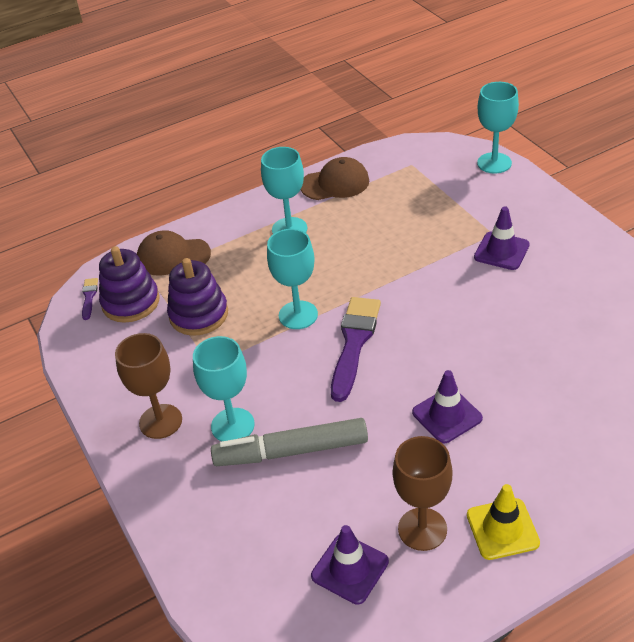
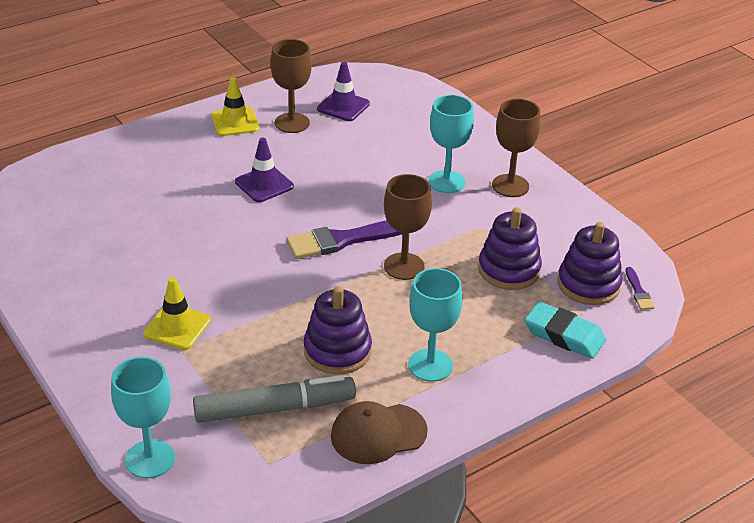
camera: 170 degrees right, 5 degrees down
(173, 256) = (564, 335): brown cap -> turquoise eraser
(292, 451) = (392, 165): grey marker -> grey marker (273, 408)
(298, 315) = (404, 266): turquoise goblet -> brown goblet
(354, 343) = (345, 240): purple brush -> purple brush turned 60 degrees clockwise
(363, 237) = (337, 351): none -> purple stacking toy
(501, 251) = (177, 327): purple traffic cone -> yellow traffic cone

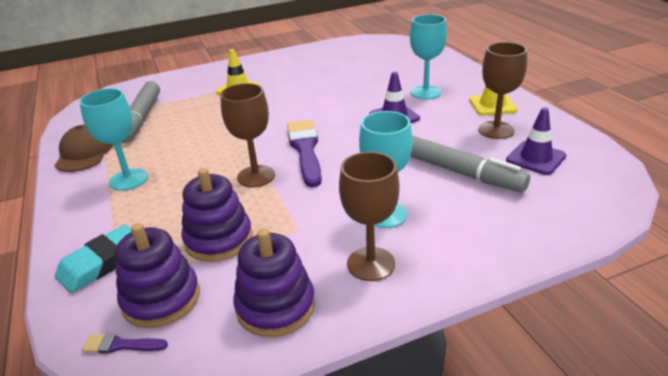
camera: 105 degrees right, 5 degrees down
(150, 459) = (136, 86): turquoise goblet -> turquoise goblet (425, 92)
(337, 351) = (175, 141): purple stacking toy -> purple stacking toy (275, 306)
(373, 145) = (459, 172): none -> grey marker

